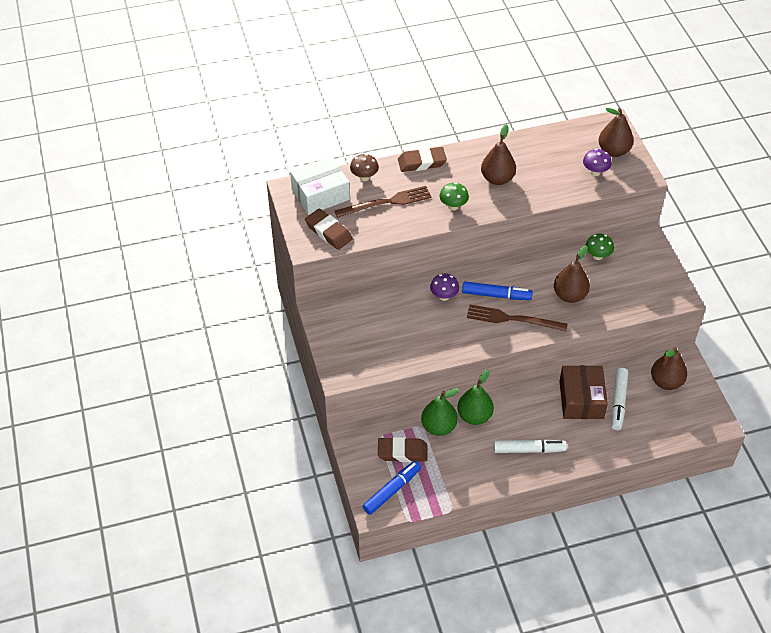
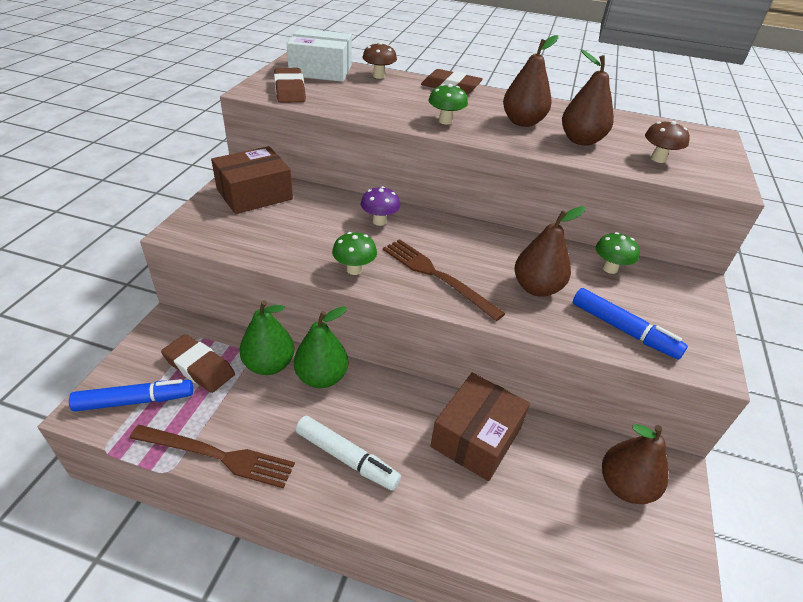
camera: 30 degrees right, 10 degrees down
(346, 320) = (254, 194): none -> brown box
(386, 202) = (377, 95): brown fork -> brown fork (217, 455)
(465, 342) = (354, 269): none -> green mushroom
(496, 295) = (441, 247): blue marker -> blue marker (623, 330)
(595, 172) = (658, 159): purple mushroom -> brown mushroom
(613, 151) = (699, 153): brown pear -> brown pear (581, 140)
(618, 402) = (528, 471): white marker -> none

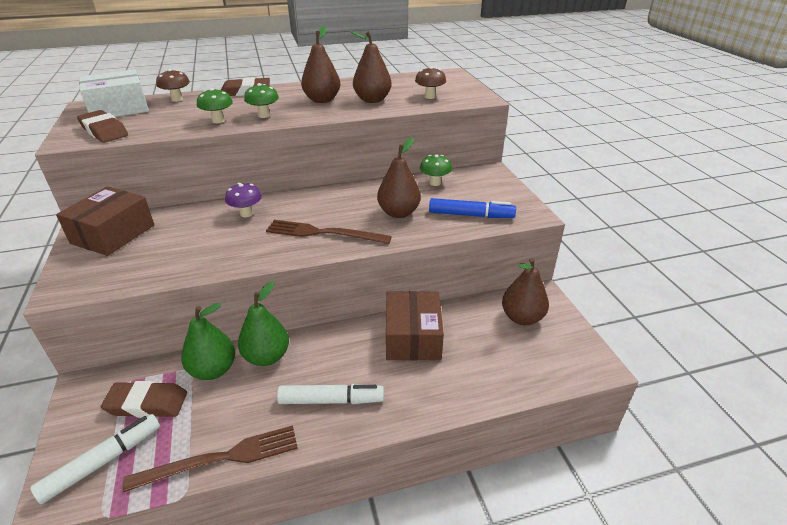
camera: 30 degrees left, 5 degrees down
(135, 401) = (103, 462): blue marker -> white marker
(354, 269) = (255, 254): green mushroom -> green mushroom (218, 120)

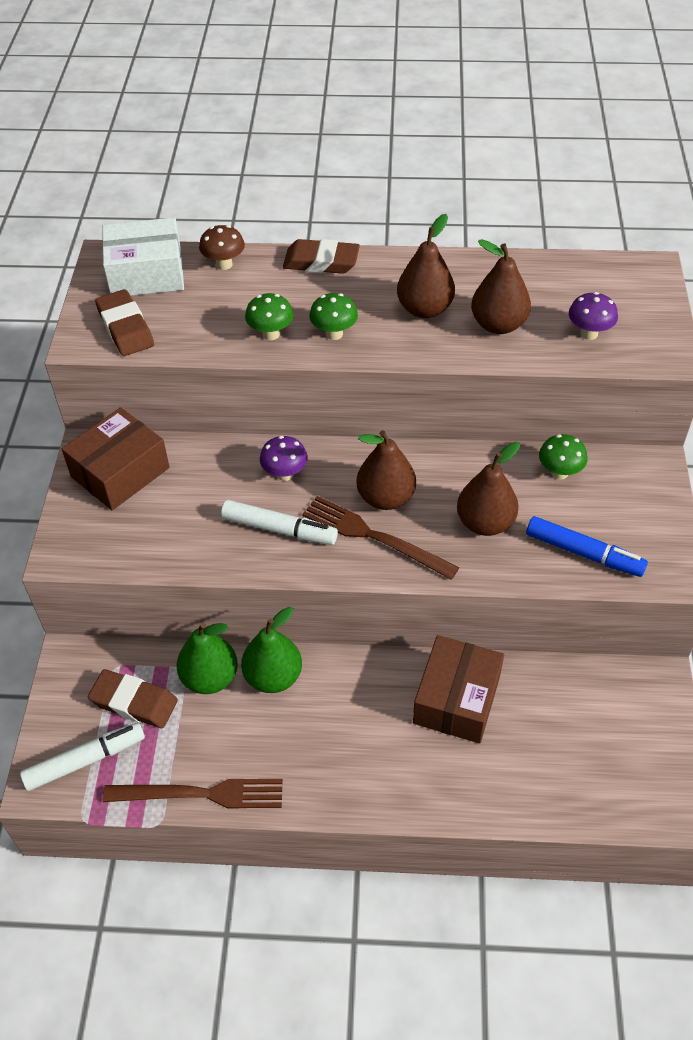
camera: 20 degrees right, 15 degrees up
(331, 400) = (332, 759): white marker -> white marker (279, 529)
(429, 97) = (589, 333): brown mushroom -> purple mushroom
(522, 318) = (613, 710): brown pear -> brown pear (385, 498)

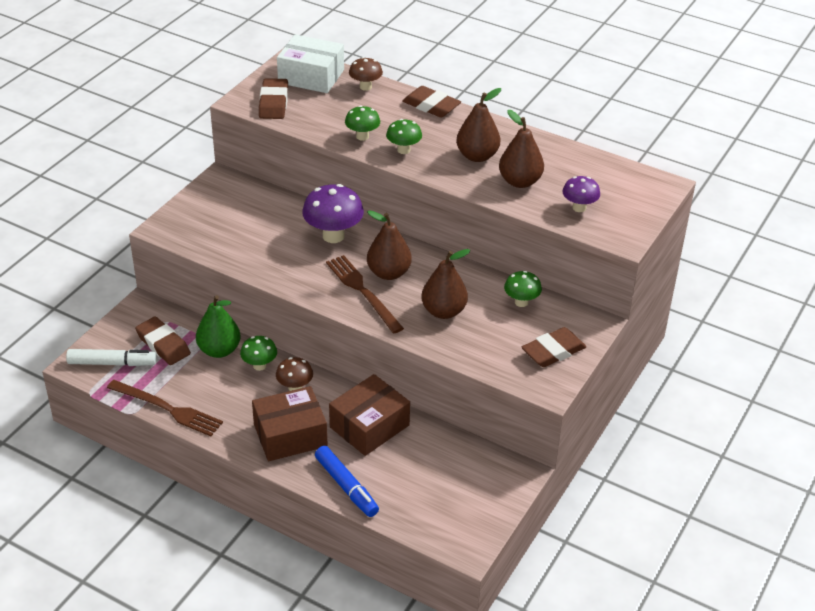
camera: 25 degrees right, 10 degrees down
(120, 472) = (230, 197): brown box -> brown box (290, 435)
(273, 677) = (259, 365): green pear -> green mushroom
(279, 529) = (305, 265): white marker -> none
(285, 474) = (333, 236): purple mushroom -> purple mushroom, size x1.71
(335, 687) = (295, 387): none -> brown mushroom
(584, 553) = (496, 353): blue marker -> blue marker (346, 486)
(641, 522) = (553, 351): none -> brown eraser

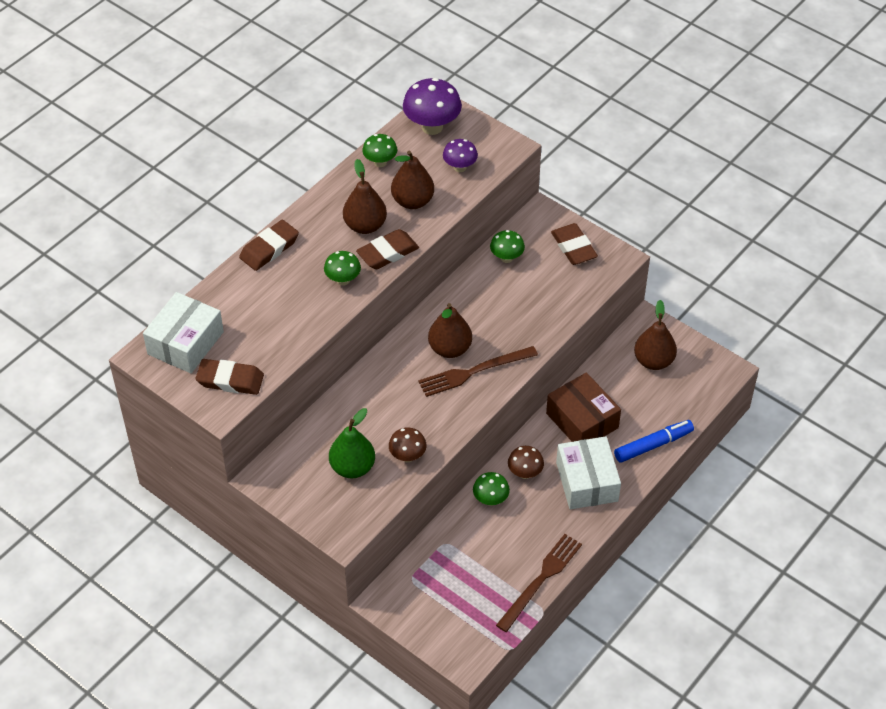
camera: 80 degrees left, 10 degrees up
(112, 363) = (468, 628): white marker -> none
(163, 344) = (447, 582): brown eraser -> brown eraser (388, 253)
(219, 350) = (463, 533): green pear -> green pear (352, 467)
(290, 435) = (587, 482): brown box -> white box
(333, 236) = (384, 386): purple mushroom -> purple mushroom (432, 127)
(362, 136) = (312, 310): green mushroom -> green mushroom (380, 162)
(365, 87) = (219, 298): brown mushroom -> brown mushroom (407, 456)
(443, 311) = (511, 315): brown pear -> brown pear (653, 361)

